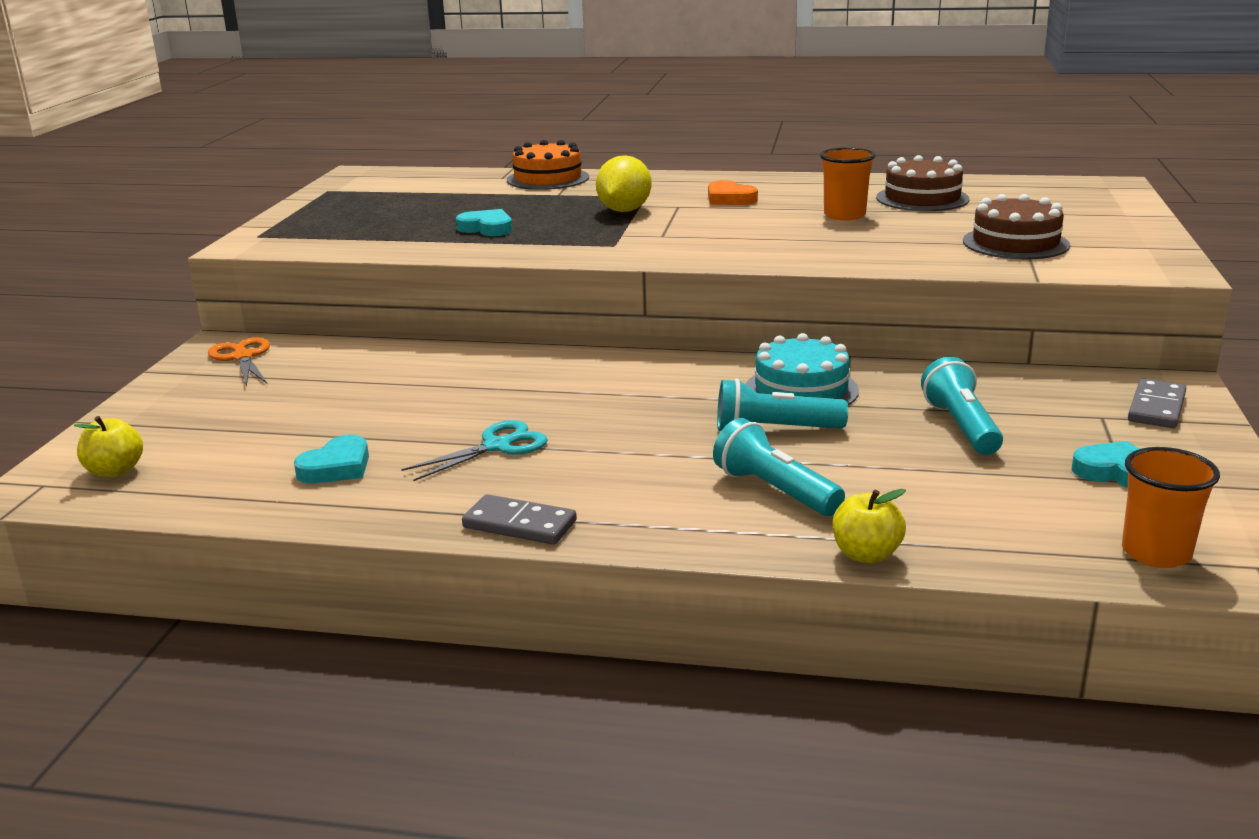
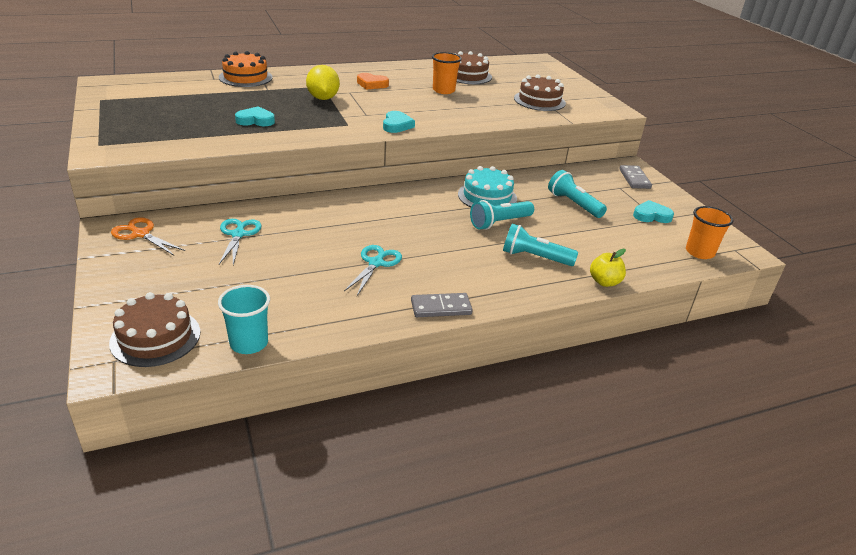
camera: 35 degrees left, 10 degrees up
(115, 471) = (155, 337): yellow apple -> brown cake
(206, 504) = (249, 343): none -> turquoise cup
(336, 467) = (300, 298): turquoise heart -> turquoise heart (397, 125)
(356, 377) = (238, 234): none -> turquoise scissors

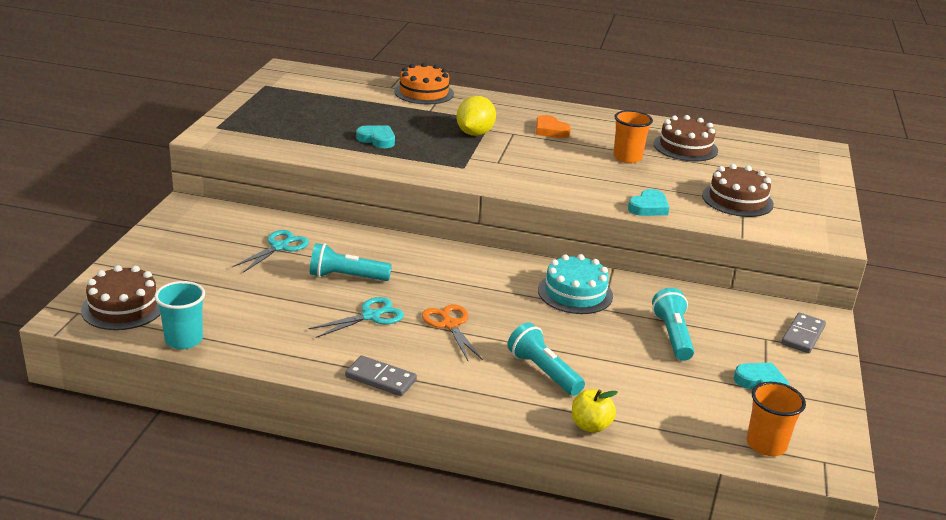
camera: 35 degrees right, 5 degrees down
(141, 234) = (202, 220): orange scissors -> orange scissors (450, 325)
(397, 125) = (515, 182): turquoise heart -> turquoise heart (648, 207)
(499, 223) = (551, 324): turquoise flashlight -> turquoise flashlight (346, 277)

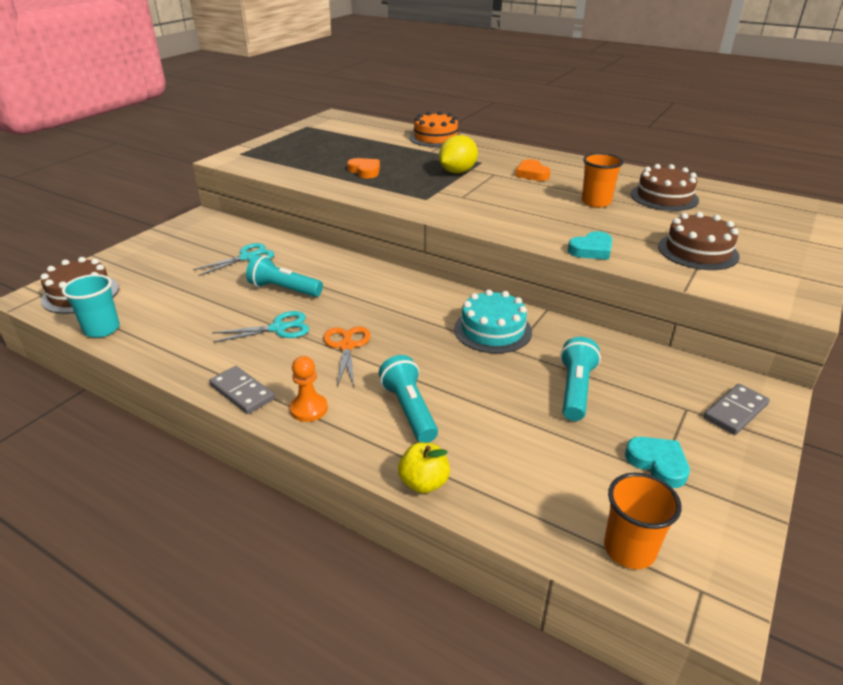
camera: 20 degrees right, 5 degrees up
(377, 139) = (365, 171): turquoise heart -> orange heart
(454, 384) = (309, 409): none -> orange pawn

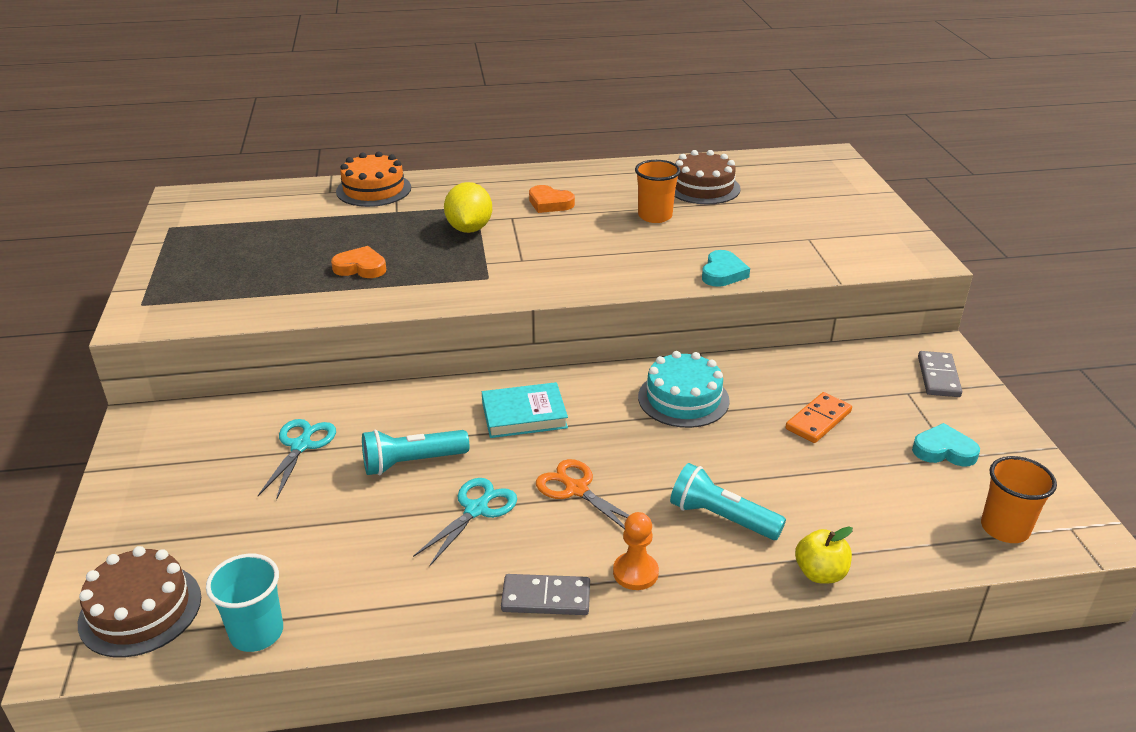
camera: 40 degrees left, 0 degrees up
(379, 294) = (524, 415): none -> turquoise book
(575, 389) = (818, 420): turquoise flashlight -> orange domino
(697, 251) = (801, 238): brown cake -> none

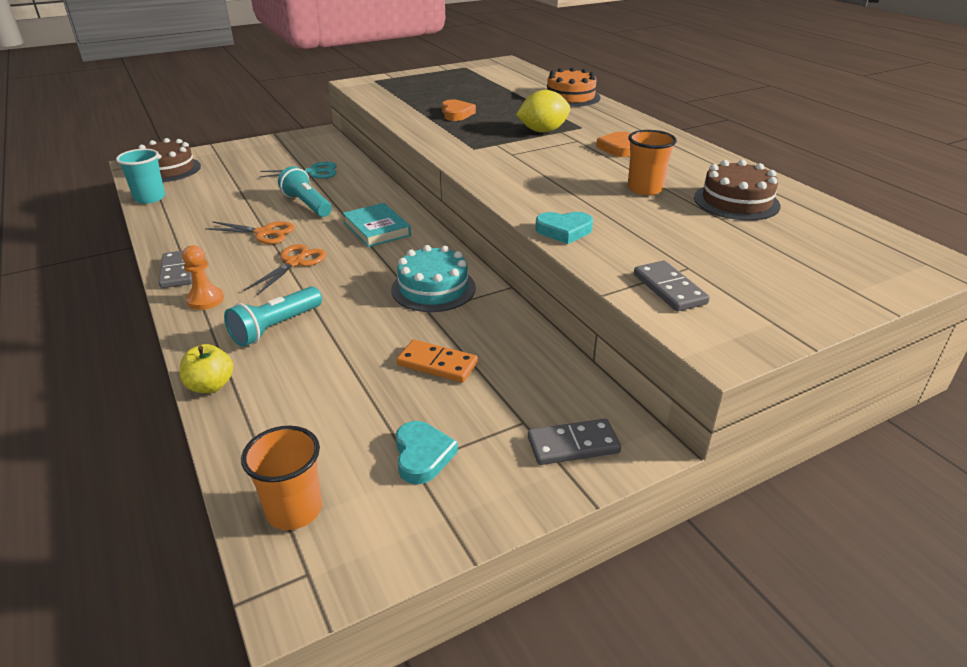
camera: 70 degrees right, 0 degrees up
(476, 510) = (264, 233): turquoise scissors -> orange scissors
(721, 517) = (275, 327): turquoise flashlight -> turquoise flashlight turned 150 degrees counterclockwise
(840, 255) = (669, 289): none -> grey domino

